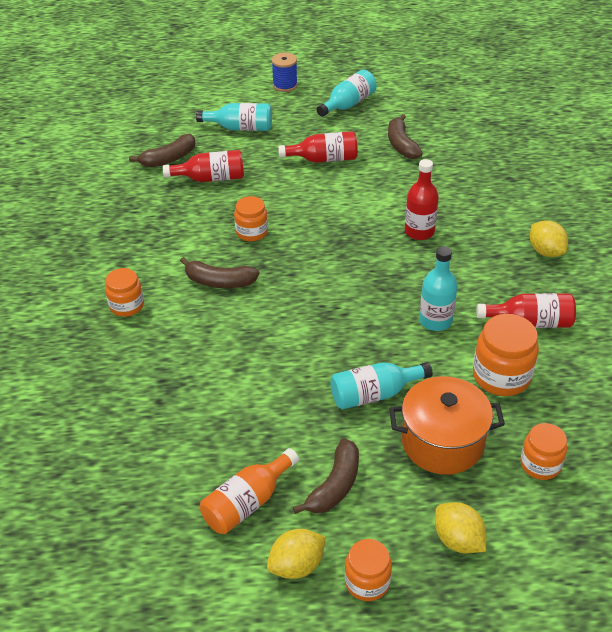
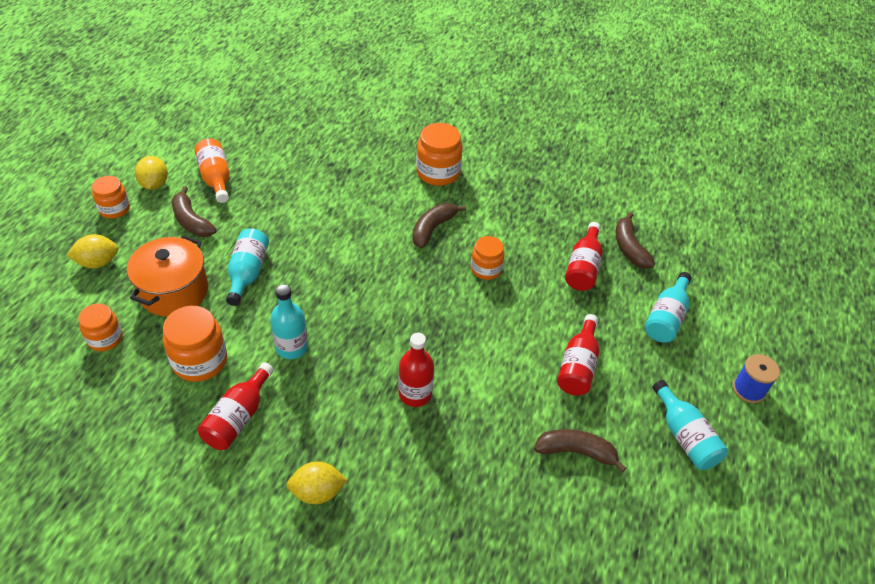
camera: 110 degrees right, 5 degrees up
(126, 306) = (438, 172): orange jar -> orange jar, size x1.55

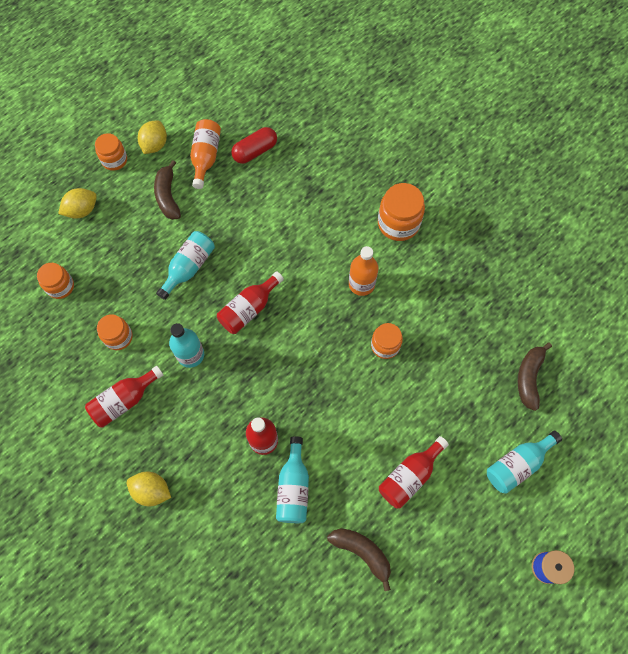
camera: 30 degrees right, 20 degrees up
(98, 262) = (82, 210): yellow lemon -> yellow lemon turned 45 degrees counterclockwise
(174, 291) = (126, 262): orange pot -> none
(200, 361) = (118, 337): orange jar -> orange jar, size x0.64
(265, 159) = (255, 151): none -> red capsule
(433, 229) = (361, 284): brown banana -> orange bottle
(583, 267) = (473, 380): red bottle -> red bottle (249, 309)
(684, 436) = (461, 582): turquoise bottle -> turquoise bottle (293, 487)

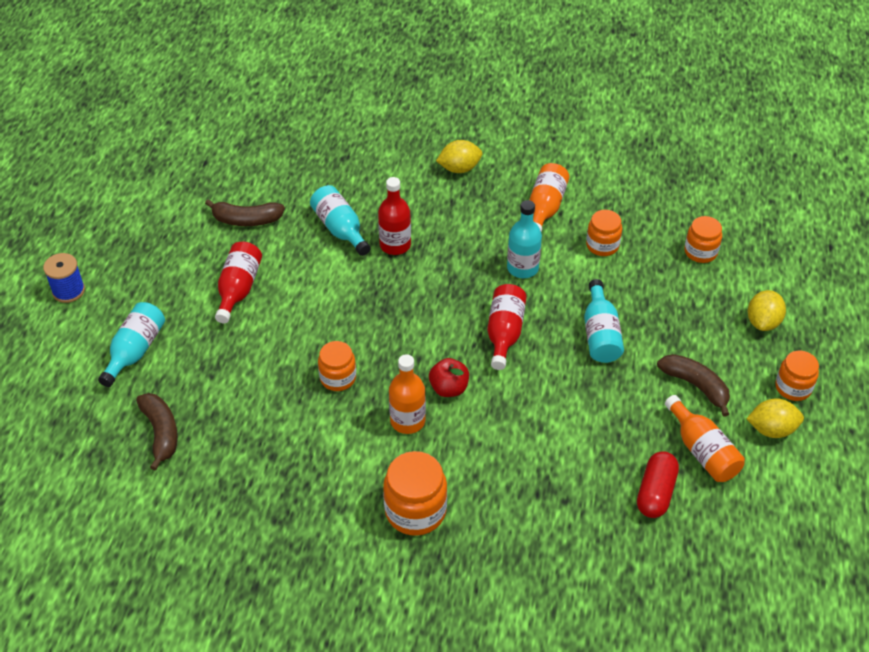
camera: 145 degrees right, 20 degrees down
(124, 400) = (545, 208): red bottle -> orange bottle
(155, 145) = (771, 429): yellow lemon -> yellow lemon turned 75 degrees counterclockwise
(318, 291) = (449, 388): none -> red apple

